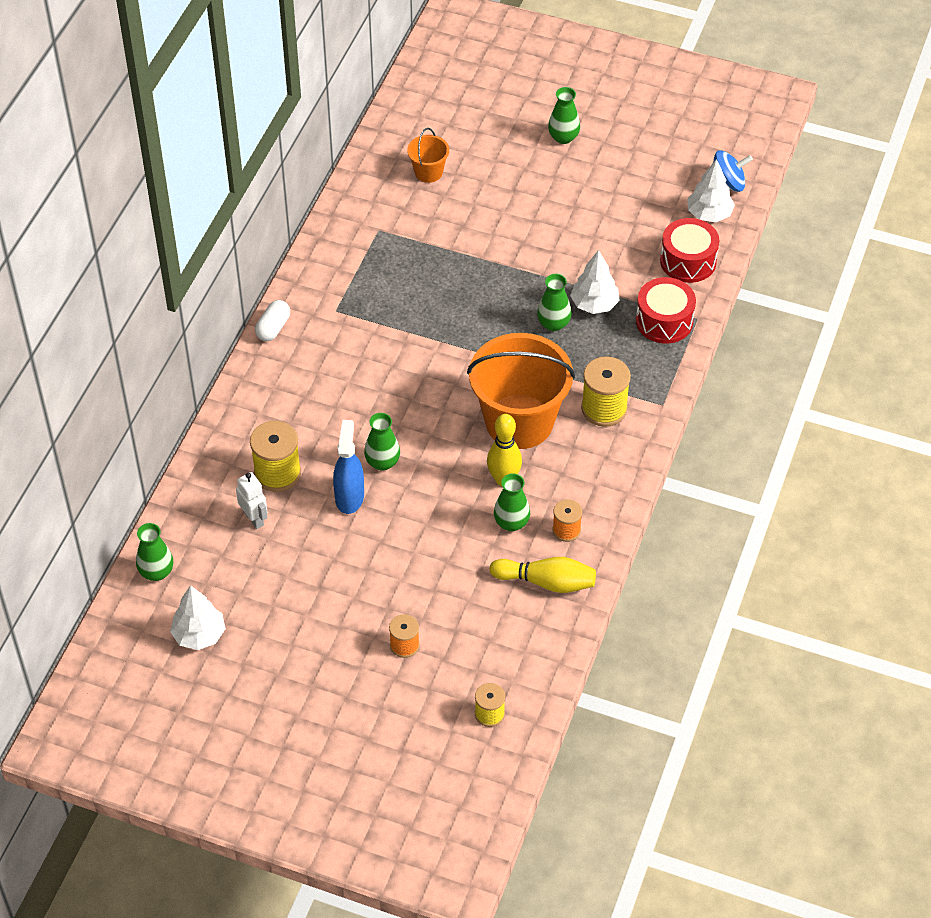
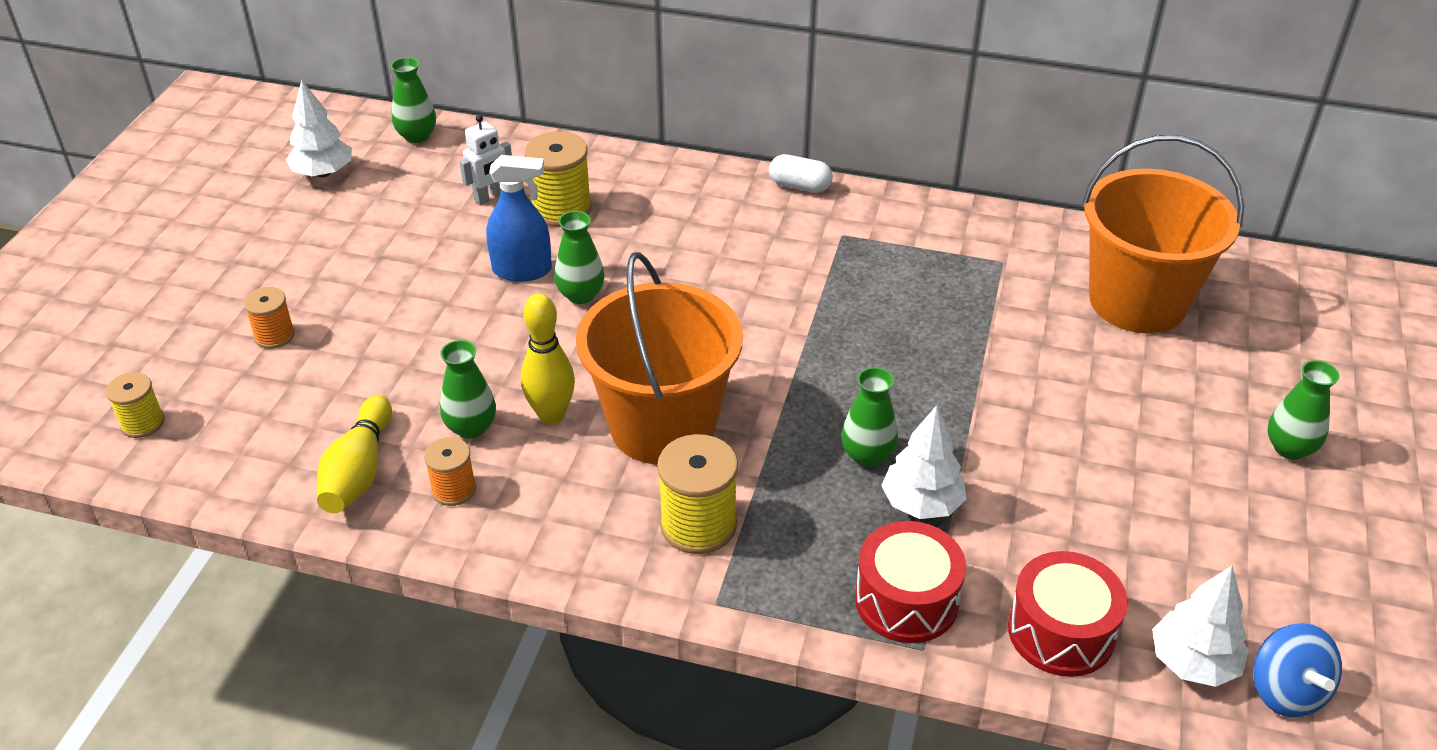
camera: 85 degrees right, 10 degrees down
(428, 172) = (1137, 301): orange bucket -> orange bucket, size x2.23

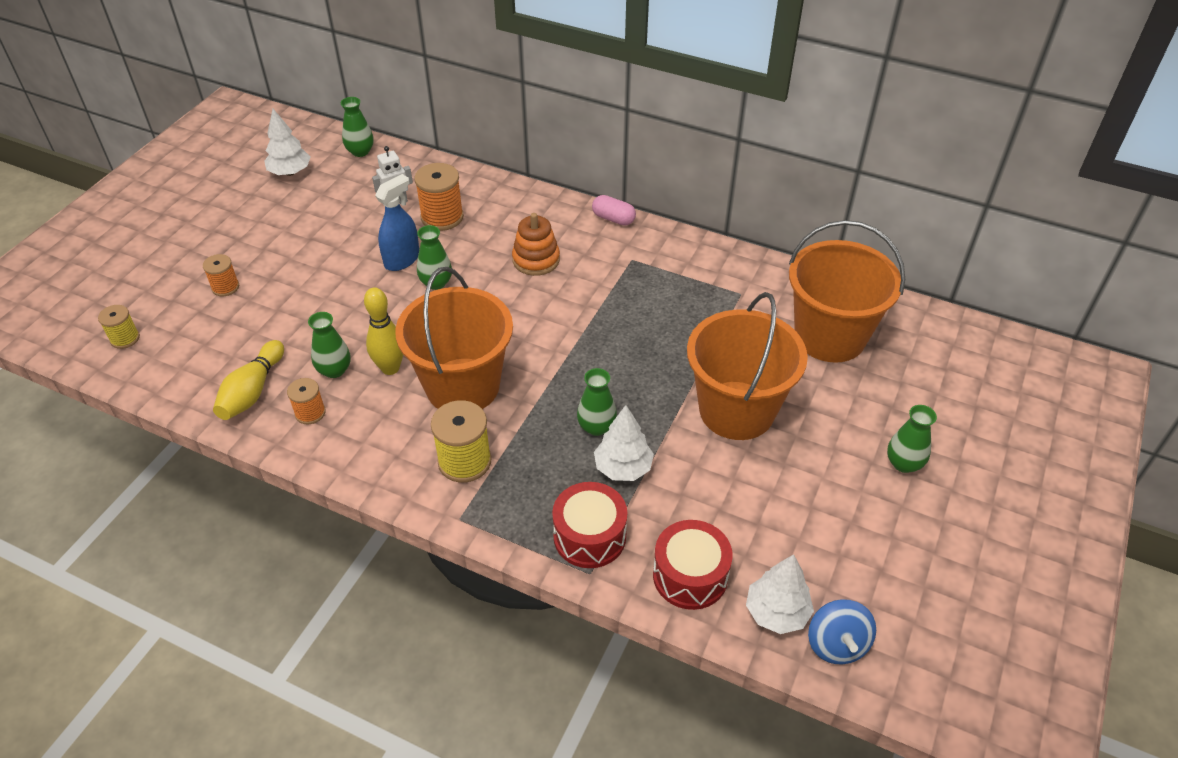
camera: 10 degrees right, 5 degrees up
(522, 270) = (402, 260): blue spray bottle -> blue spray bottle turned 60 degrees counterclockwise
(561, 209) = (442, 217): yellow spool -> orange spool
(711, 249) = (536, 260): none -> orange stacking toy
(800, 186) = (613, 219): white capsule -> pink capsule
(1048, 409) = (736, 410): none -> orange bucket

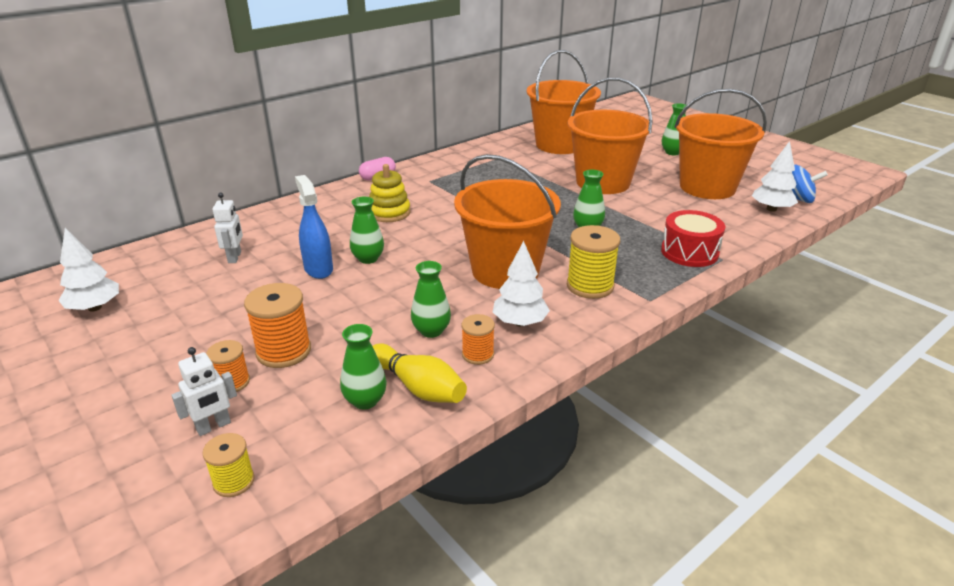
camera: 65 degrees left, 15 degrees down
(175, 302) = (214, 426): none -> white robot
(360, 151) = (128, 262): green vase -> green vase (365, 400)
(390, 368) = (455, 300): yellow bowling pin -> none
(442, 217) = (285, 240): orange spool -> orange spool (284, 351)
(536, 260) = (389, 213): orange stacking toy -> yellow stacking toy
(623, 468) = (632, 227): white tree -> white tree (520, 322)
(690, 575) = (735, 227): red drum -> none
(801, 526) = (707, 187): none -> orange bucket

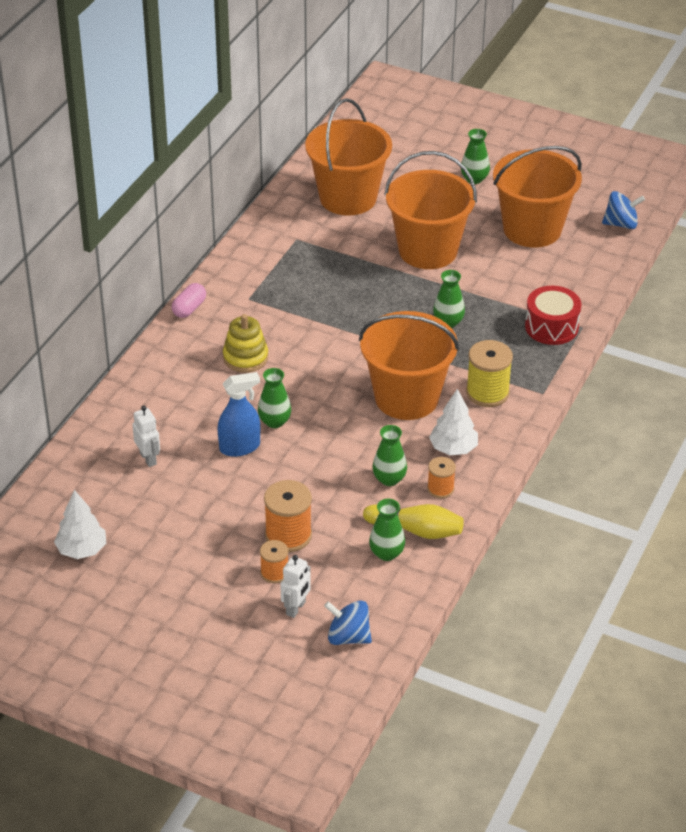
camera: 25 degrees left, 10 degrees up
(234, 481) = (348, 637): yellow spool -> blue spinning top
(318, 269) = (240, 447): blue spray bottle -> blue spray bottle turned 120 degrees clockwise
(771, 209) = (602, 246): white tree -> none

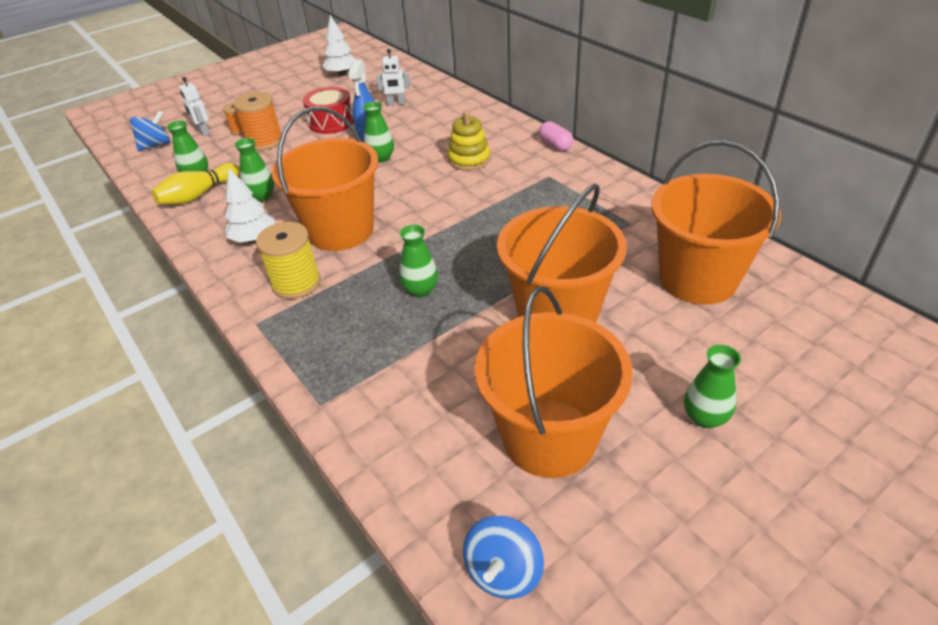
camera: 120 degrees right, 0 degrees up
(440, 489) = (221, 218): orange spool -> none
(551, 327) = (344, 374): red drum -> red drum (331, 122)

